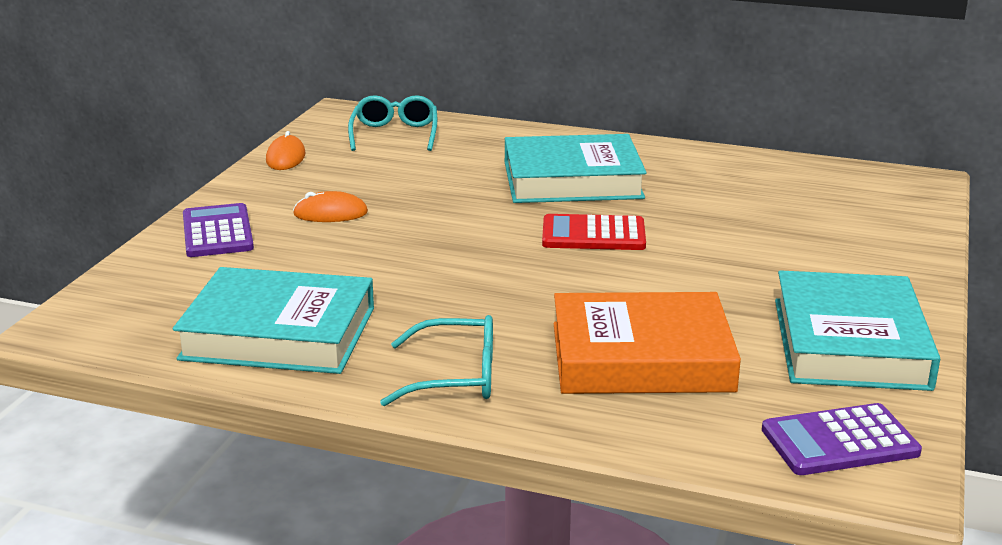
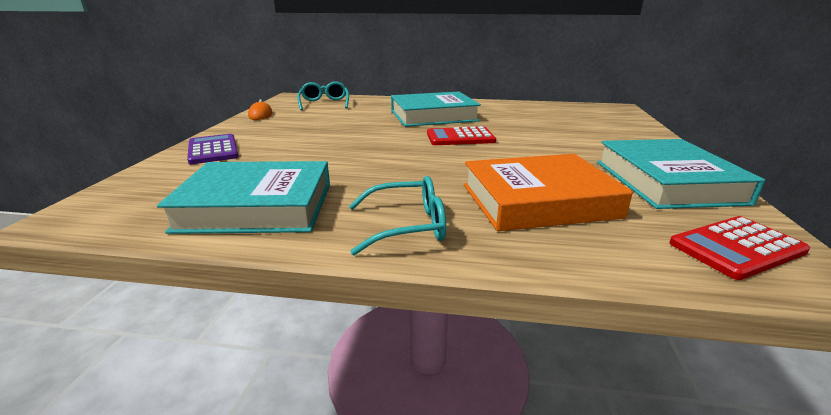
camera: 10 degrees left, 0 degrees up
(330, 213) = (291, 137): orange mouse -> none
(839, 441) = (736, 248): purple calculator -> red calculator

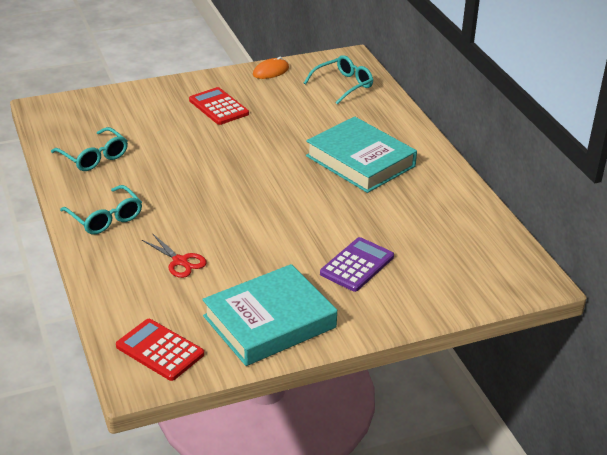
camera: 60 degrees right, 10 degrees up
(213, 150) = (168, 96): purple calculator -> purple calculator (357, 265)
(257, 206) = (94, 157): turquoise book -> turquoise glasses
(460, 137) = (299, 195): red calculator -> red calculator (218, 107)
(538, 201) = (180, 261): orange book -> red scissors

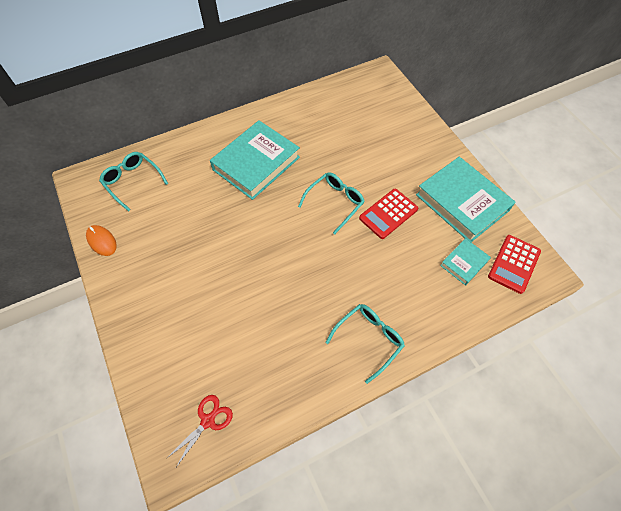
camera: 95 degrees left, 25 degrees up
(94, 157) = (271, 375): turquoise glasses -> turquoise glasses (335, 202)
(175, 305) = (464, 263): none -> turquoise book
(180, 261) = (413, 269): red scissors -> red scissors (208, 421)
(218, 107) = (171, 277): red calculator -> red calculator (388, 214)
(357, 265) = (387, 159): purple calculator -> none

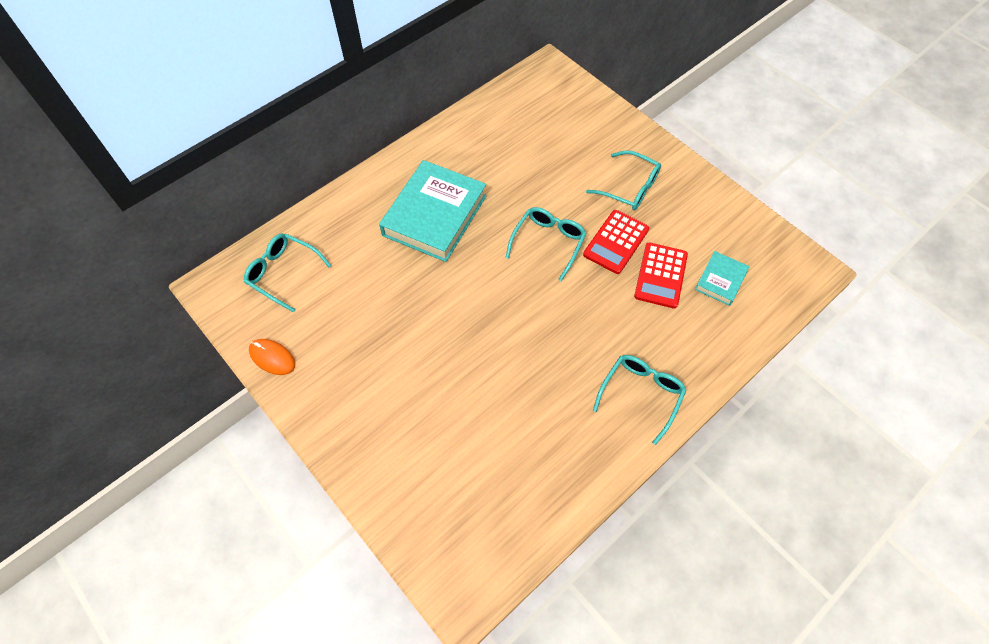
camera: 15 degrees left, 0 degrees up
(208, 421) = (486, 536): red scissors -> none
(413, 174) = (629, 188): none -> turquoise glasses
(462, 202) = (696, 209): turquoise book -> none
(514, 264) = (775, 268): red calculator -> red calculator (661, 275)

